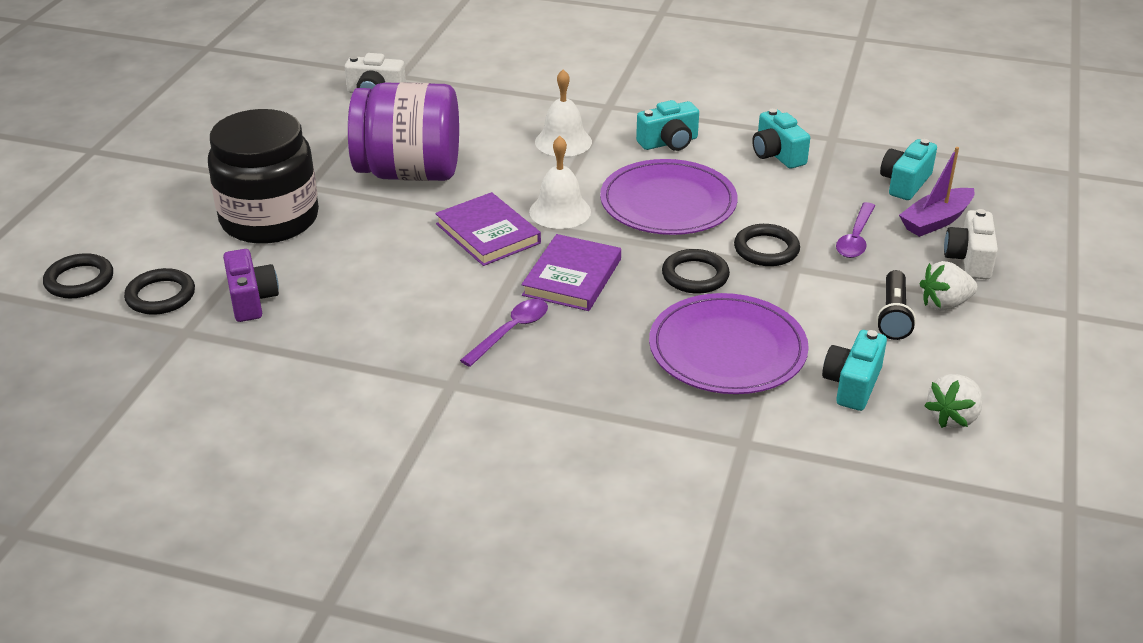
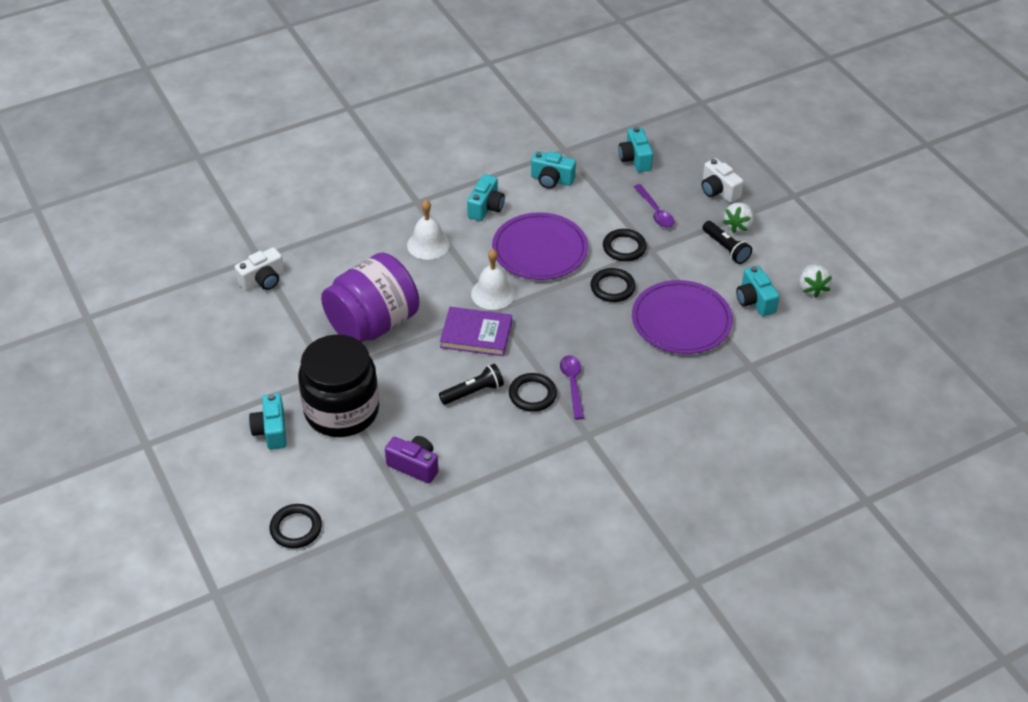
camera: 45 degrees left, 10 degrees up
(160, 296) = (360, 501): black ring -> black ring (532, 394)
(191, 198) = (271, 431): none -> turquoise camera
(404, 277) = (473, 392): none -> black flashlight
(572, 277) = (557, 331): purple book -> none
(936, 221) = (677, 175): purple boat -> none

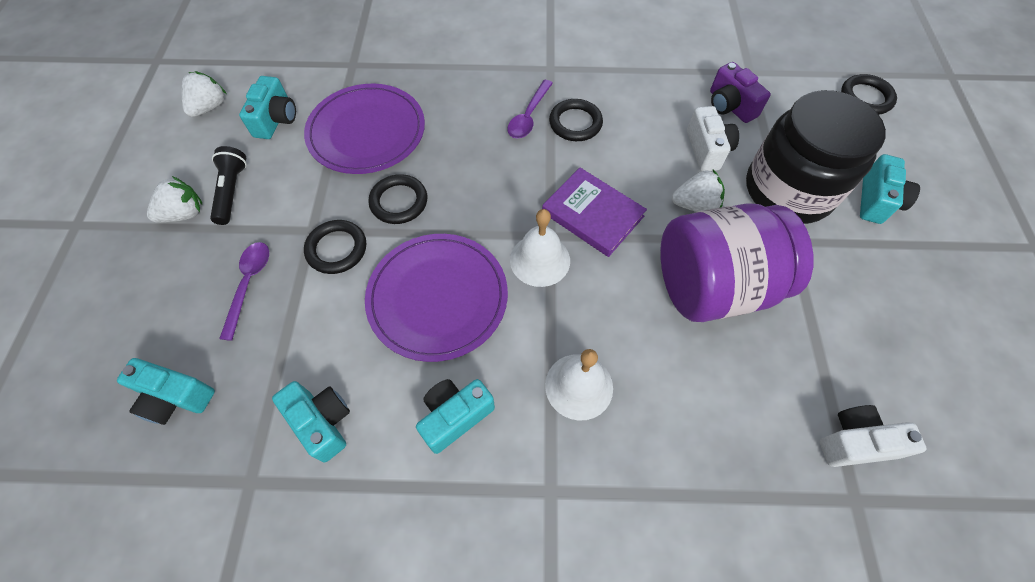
camera: 150 degrees left, 15 degrees up
(407, 370) = (695, 205): none -> white strawberry
(473, 392) = (634, 150): black flashlight -> none
(635, 159) = (175, 397): turquoise camera -> turquoise camera turned 90 degrees clockwise
(718, 191) = (143, 277): white camera -> white camera (707, 150)

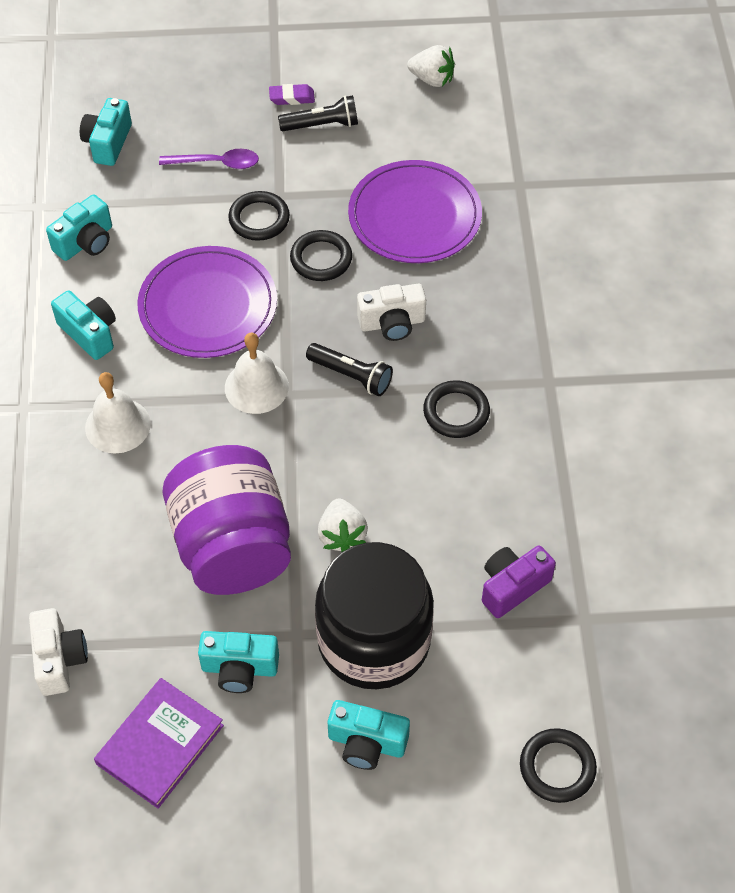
camera: 85 degrees right, 5 degrees down
(184, 214) = (292, 97): white strawberry -> purple eraser
(276, 120) = (422, 136): turquoise camera -> turquoise camera (239, 668)
(528, 116) = (461, 364): purple spoon -> none
(534, 188) = (351, 376): none -> black flashlight
(592, 214) = (319, 432): purple book -> purple book (160, 744)
(707, 150) = (430, 554): white camera -> white camera (392, 323)

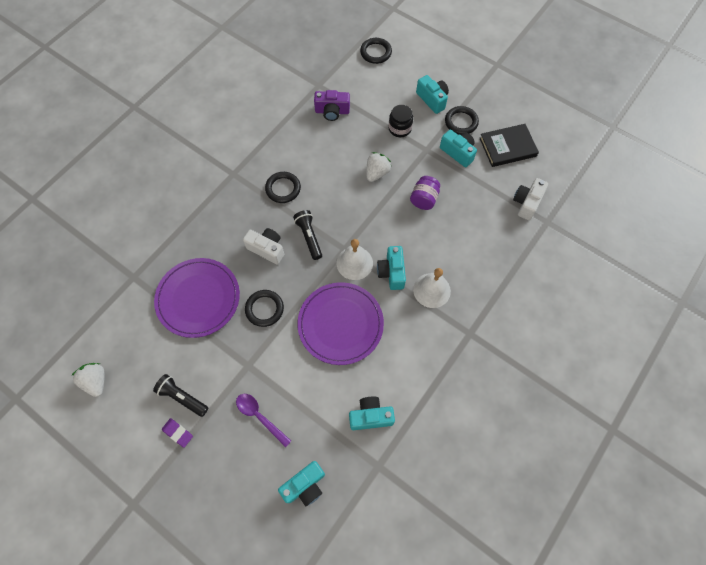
camera: 140 degrees left, 10 degrees up
(89, 333) = (409, 353): turquoise camera -> turquoise camera (391, 272)
(160, 744) = (507, 147): purple book -> black book
(232, 546) = (424, 199): purple jar -> purple jar, size x0.45
(259, 219) = (271, 358): black ring -> black ring (461, 122)
(374, 640) = (399, 128): black jar -> black jar, size x0.45

